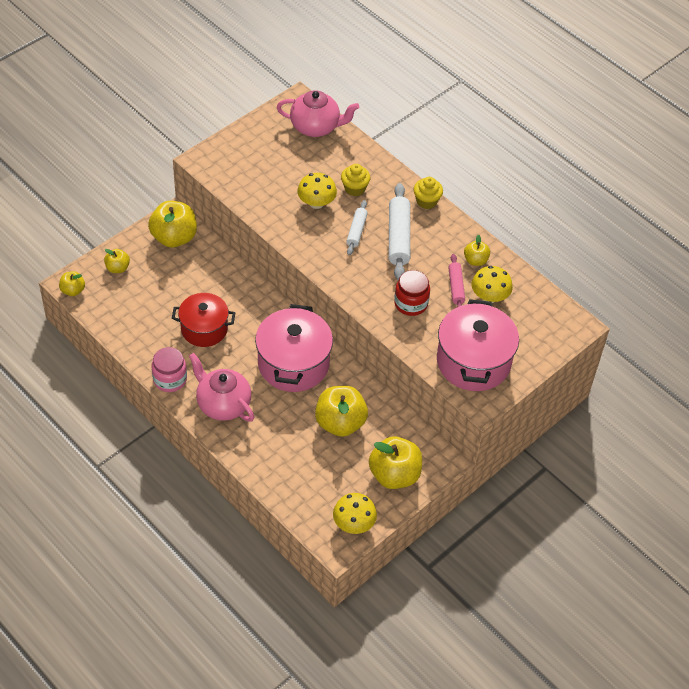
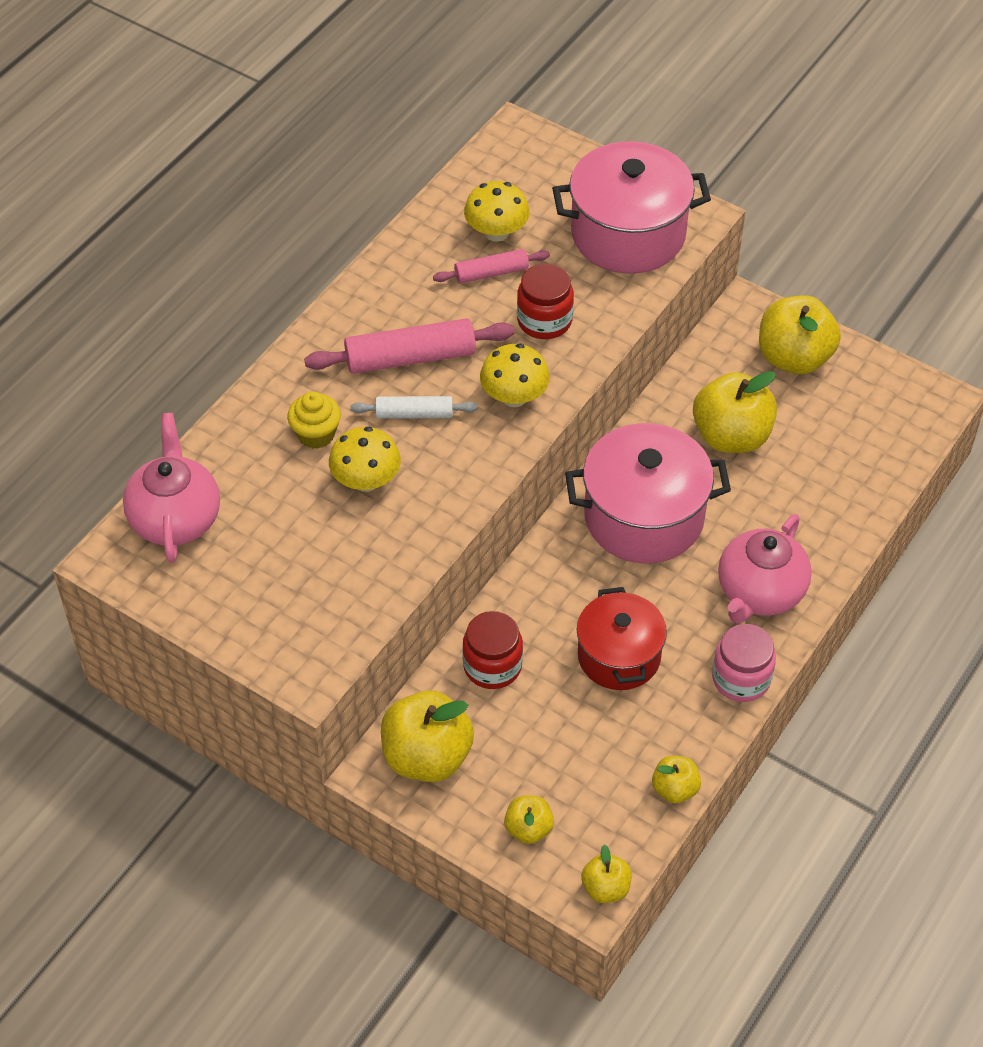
camera: 100 degrees left, 0 degrees up
(218, 274) = (492, 666): none -> red jar
(354, 524) = (895, 389): yellow mushroom -> yellow mushroom (514, 397)
(399, 237) = (410, 357): white rolling pin -> pink rolling pin
(426, 201) = (318, 335): yellow cupcake -> none
(475, 260) = (428, 257): yellow apple -> yellow apple (675, 789)

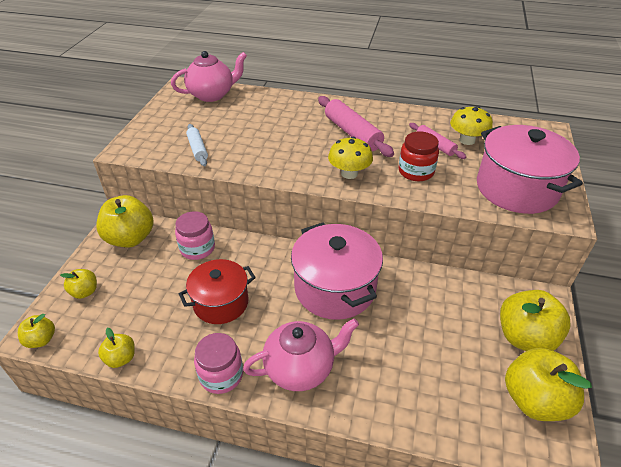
camera: 70 degrees right, 10 degrees down
(316, 434) = (282, 118): yellow cupcake -> none
(366, 480) = (260, 138): yellow mushroom -> none
(414, 414) = (314, 143): white rolling pin -> white rolling pin (198, 149)
(492, 666) = (197, 248): red jar -> pink jar
(731, 436) = (428, 317): yellow apple -> yellow apple (534, 400)
(759, 592) = (301, 368): pink teapot -> pink teapot turned 150 degrees clockwise

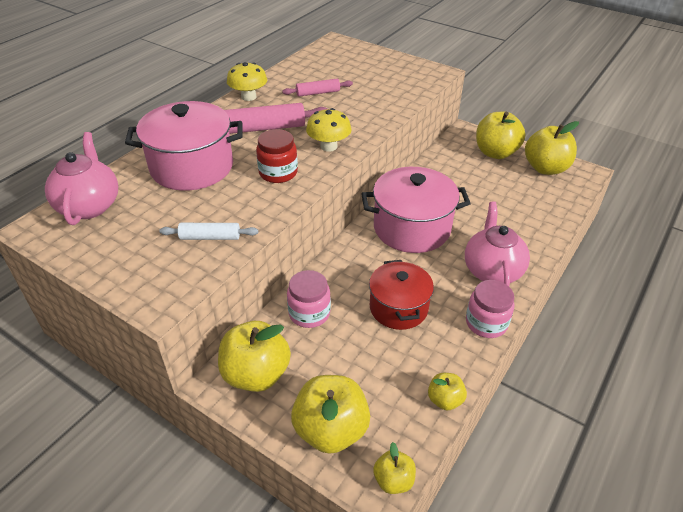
camera: 70 degrees left, 0 degrees up
(85, 292) = (331, 430): yellow apple -> yellow apple, size x1.93
(416, 172) = (349, 113): red jar -> red jar (278, 173)
(467, 140) = (322, 77): yellow mushroom -> yellow mushroom (248, 97)
(516, 189) = (398, 78): pink pot -> pink pot (192, 167)

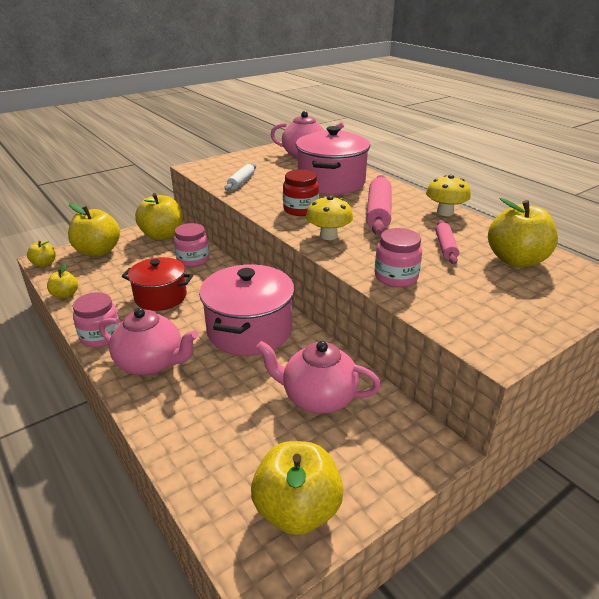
camera: 110 degrees right, 10 degrees down
(378, 108) = (396, 277): none -> pink jar
(460, 177) = (318, 398): none -> pink teapot
(495, 153) = (364, 461): yellow apple -> yellow apple (516, 260)

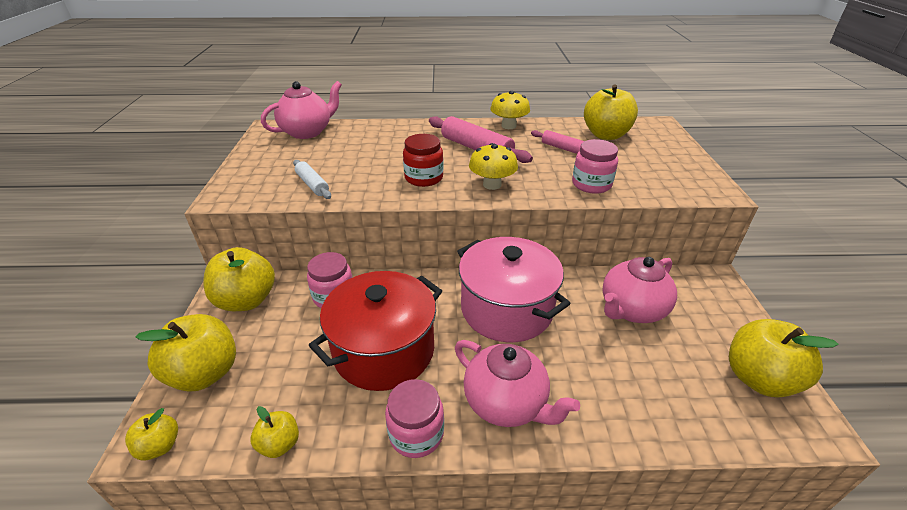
camera: 55 degrees left, 5 degrees up
(151, 363) = (506, 403): pink teapot -> pink teapot turned 75 degrees clockwise
(161, 297) = (384, 350): red pot -> red pot, size x1.51
(331, 182) = (389, 144): pink pot -> none

